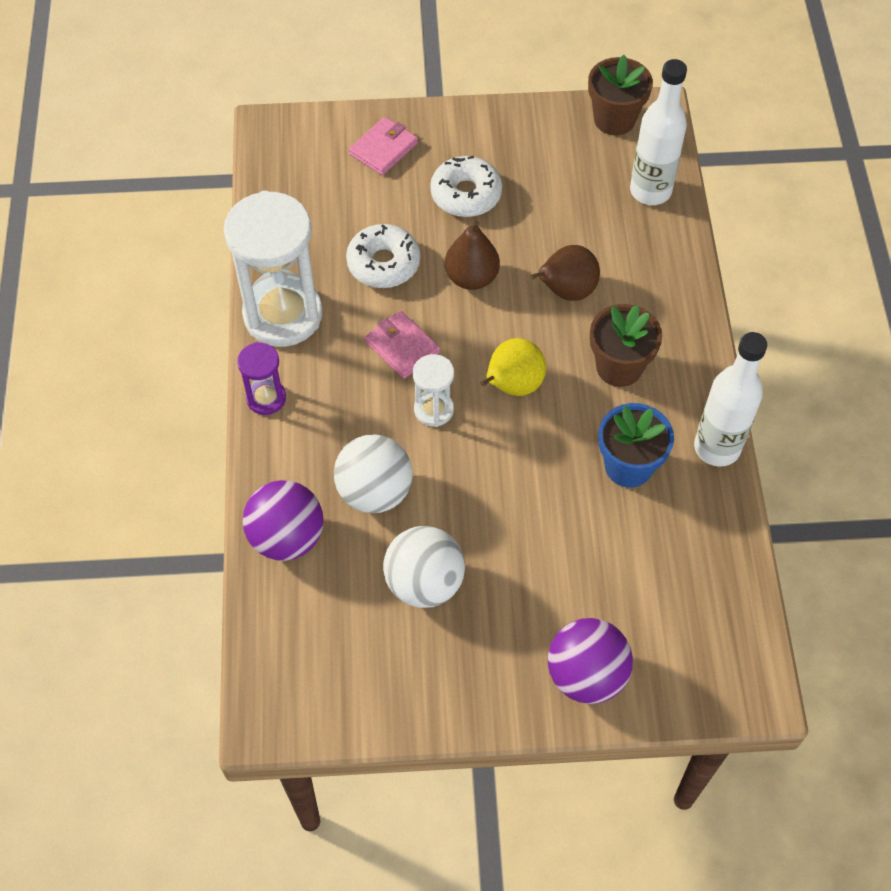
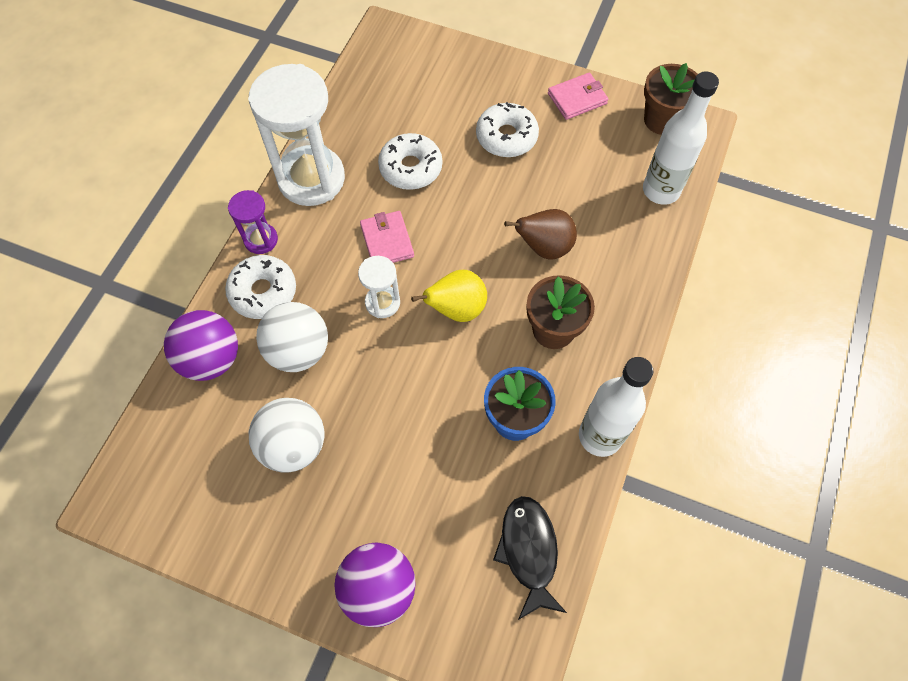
camera: 25 degrees right, 5 degrees up
(301, 449) = (263, 292): none -> white donut
(383, 149) = (462, 77): pink wallet -> pink wallet (577, 98)
(471, 277) = (473, 206): brown pear -> none
(707, 579) = (528, 551): none -> black fish

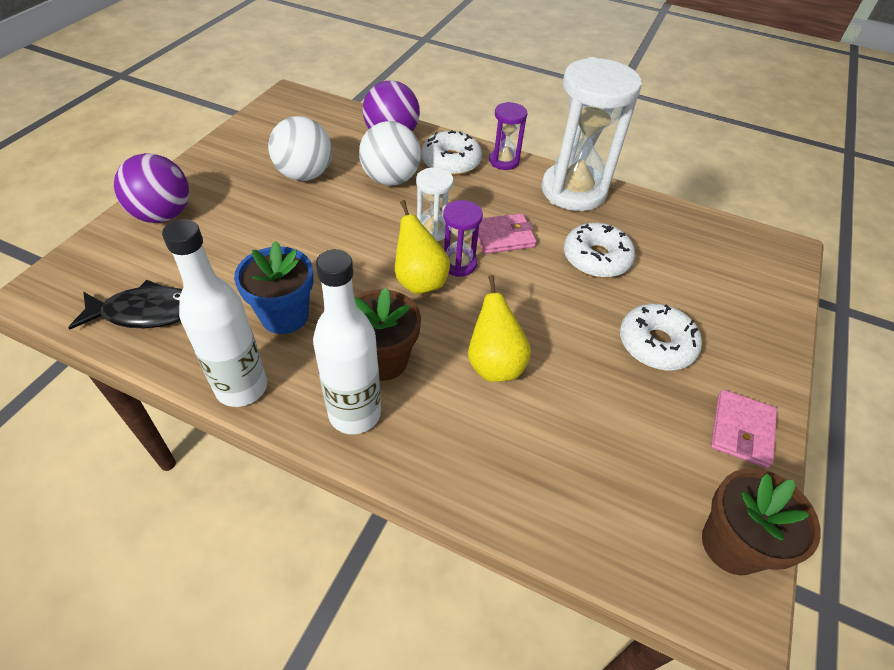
camera: 90 degrees right, 15 degrees down
(429, 278) = (458, 264): none -> purple hourglass
(544, 247) = (494, 364): brown pear -> yellow pear
(577, 98) = (741, 430): pink wallet -> pink wallet turned 45 degrees clockwise
(661, 190) = (593, 517): white bottle -> white bottle (355, 413)

